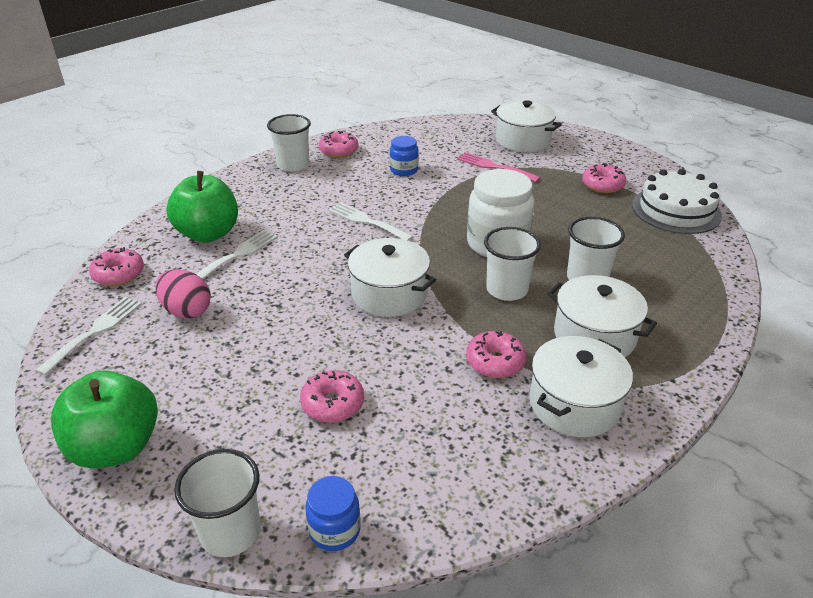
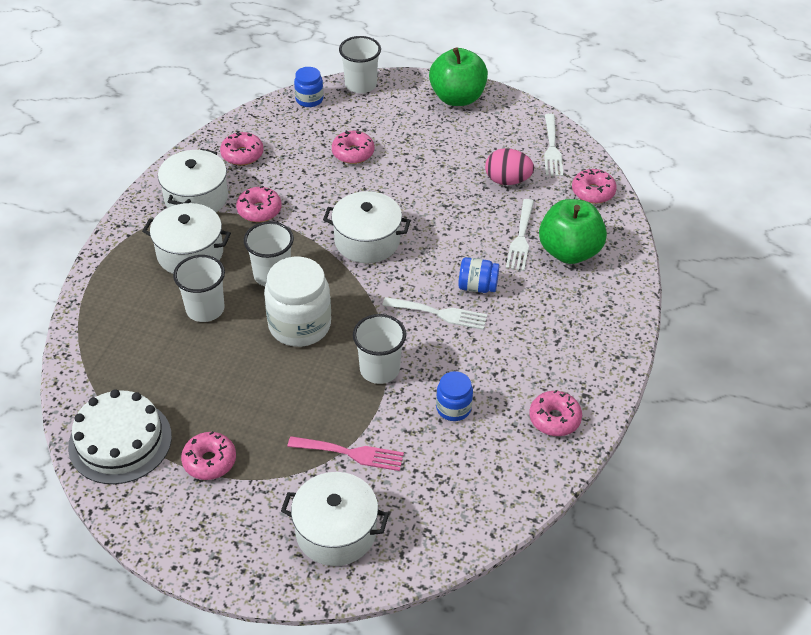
camera: 155 degrees right, 10 degrees up
(293, 165) = (583, 373): white cup -> white cup (379, 369)
(316, 230) = (477, 286): none -> blue jar
(489, 453) = (242, 154): none -> pink donut

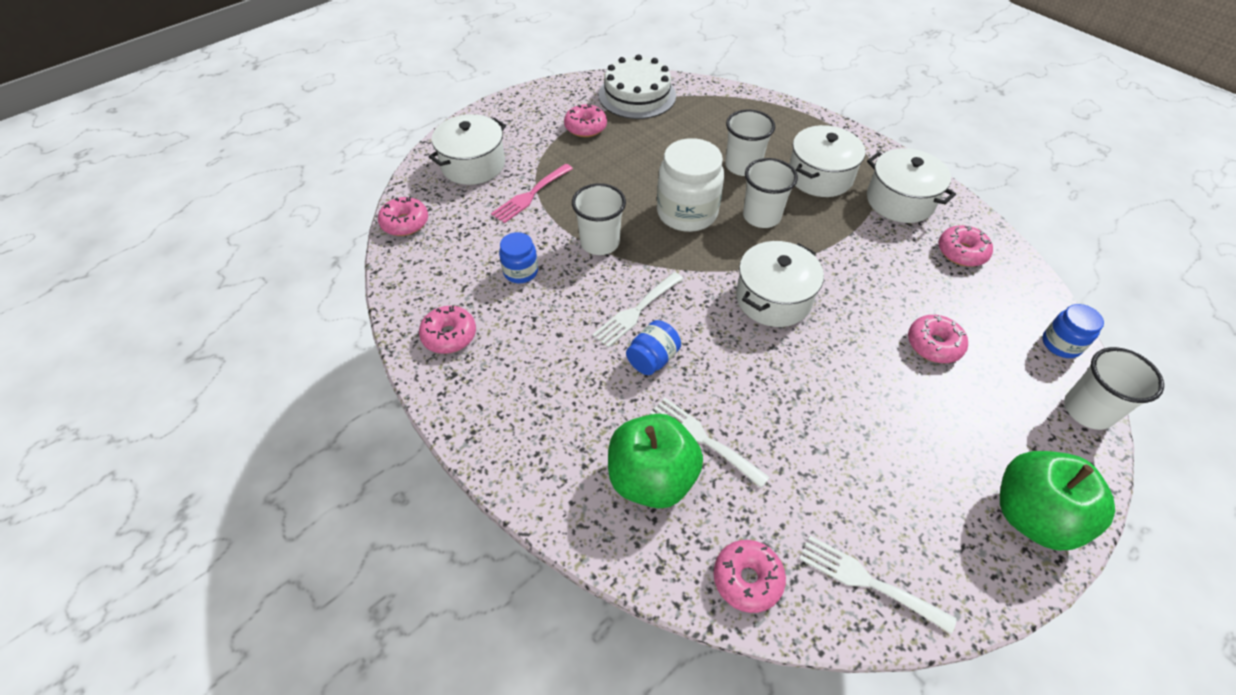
camera: 120 degrees right, 5 degrees up
(259, 210) = (861, 236): pink donut -> pink donut (405, 223)
(507, 180) = (817, 482): pink egg -> none

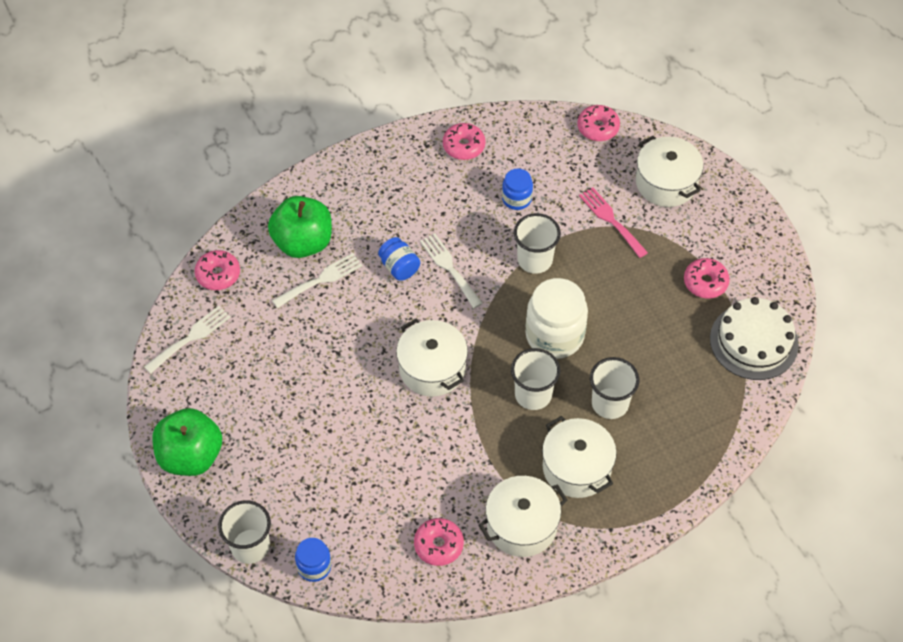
camera: 105 degrees right, 5 degrees up
(934, 345) = (347, 467): pink donut -> none

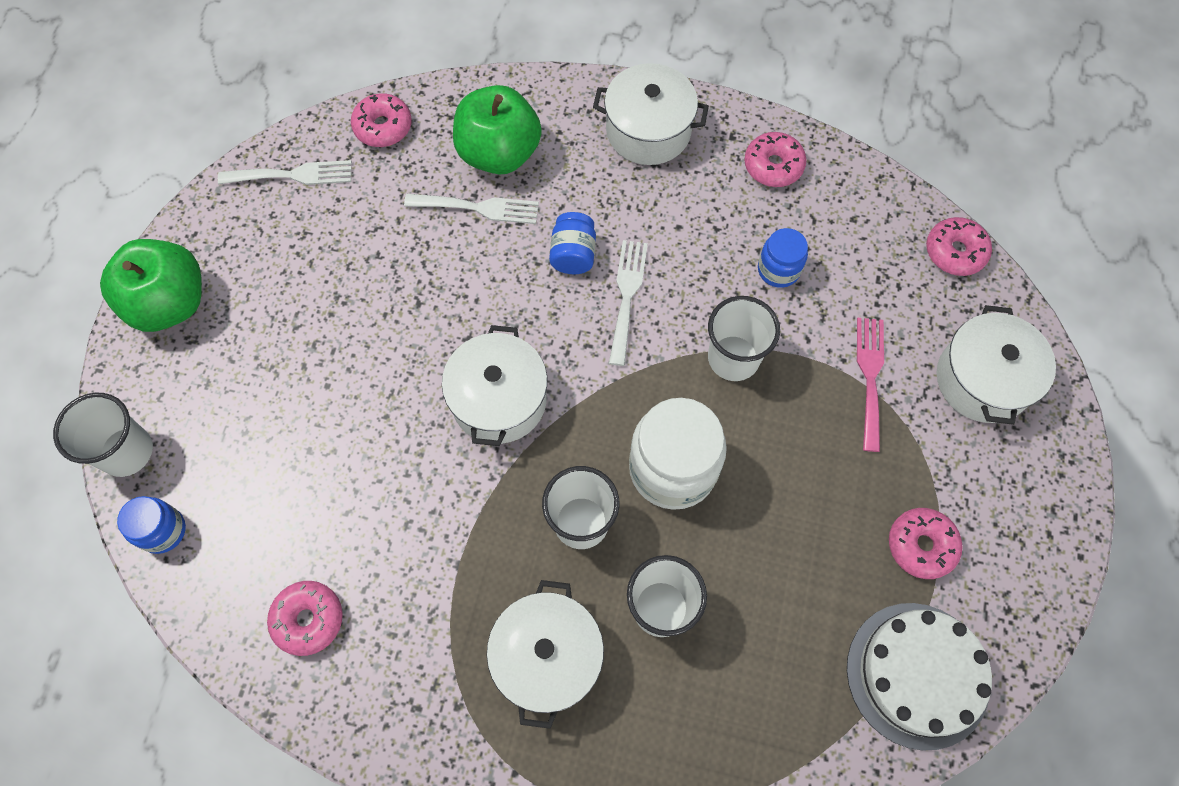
camera: 40 degrees right, 10 degrees up
(521, 525) = (419, 676): white pot -> white pot (648, 130)

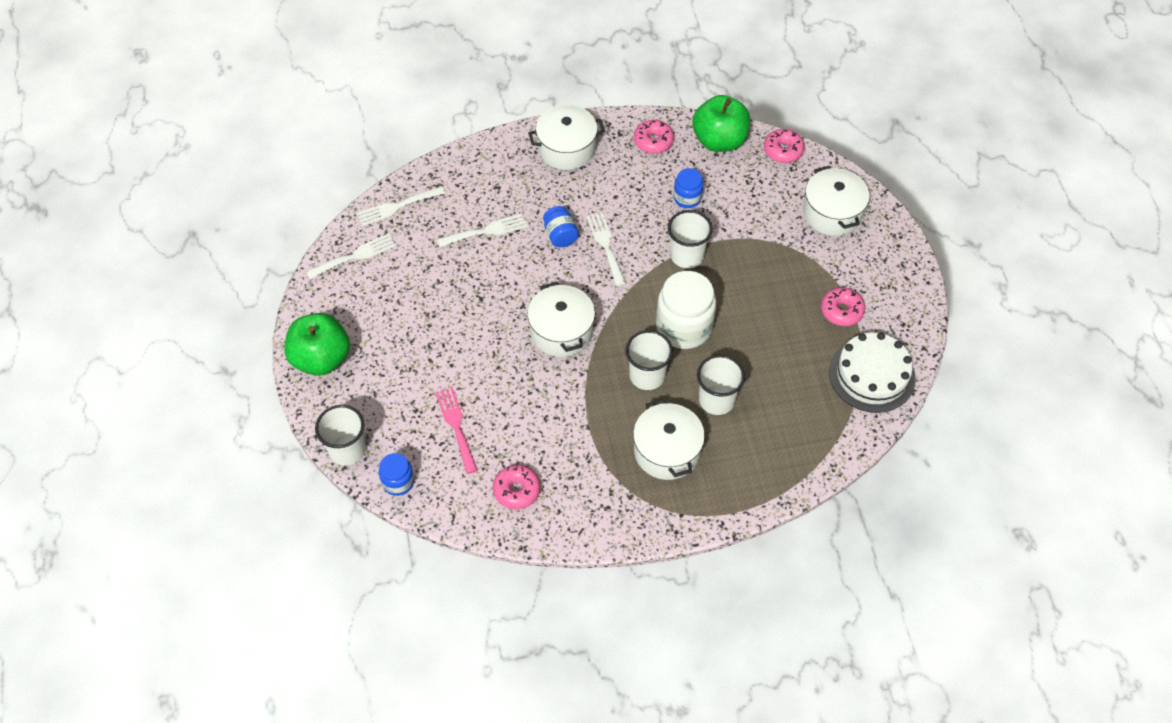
camera: 25 degrees left, 10 degrees down
(383, 127) = (397, 207): pink donut -> white fork
(499, 153) = (481, 195): green apple -> green apple (719, 140)
(870, 376) = (769, 235): pink fork -> pink fork (456, 426)

